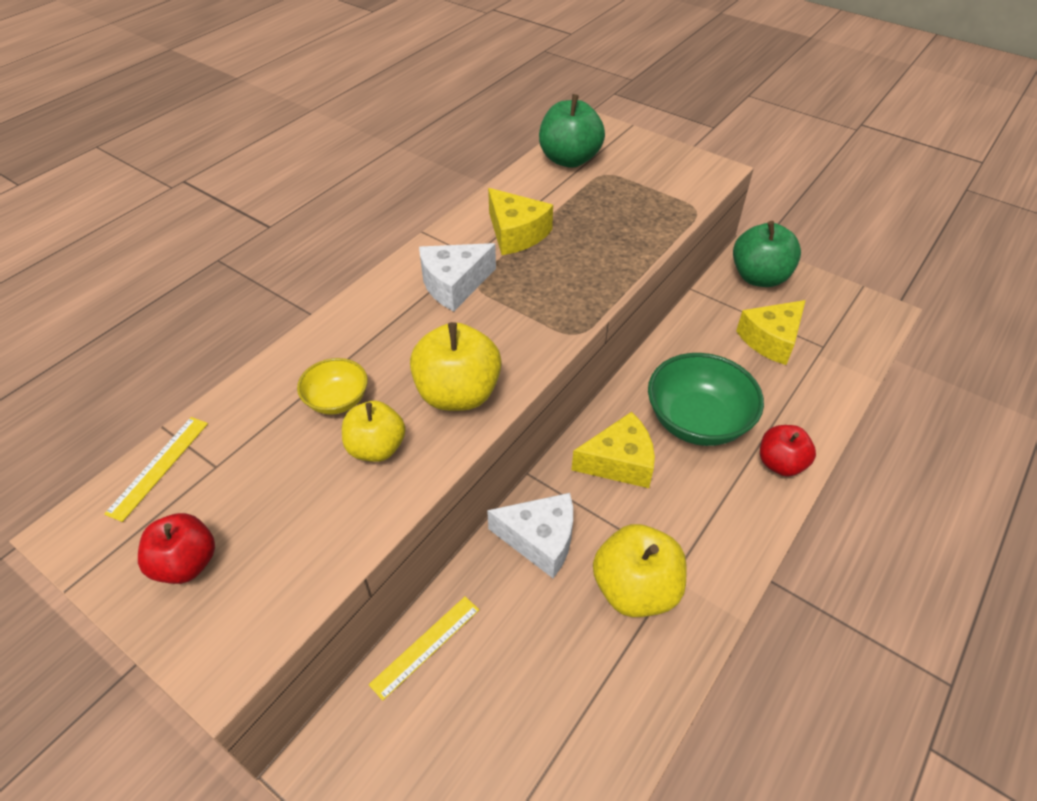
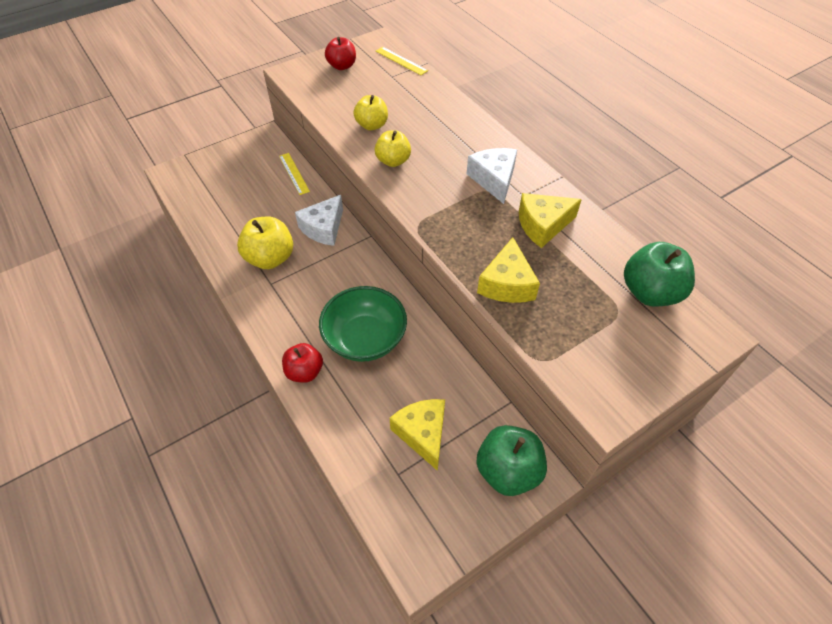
camera: 110 degrees right, 5 degrees up
(337, 400) = (413, 117): yellow bowl -> none
(458, 394) = (393, 161): yellow apple -> yellow apple, size x0.66
(619, 462) = (355, 282): yellow cheese -> yellow cheese (507, 284)

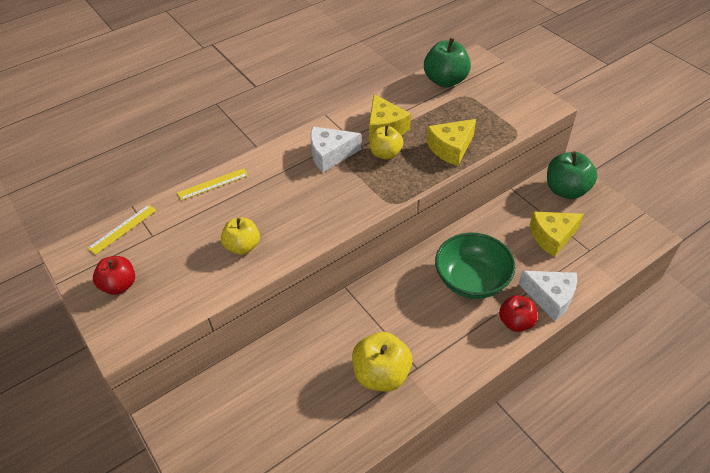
camera: 90 degrees left, 5 degrees down
(294, 173) = (243, 372): yellow ruler -> yellow ruler (213, 184)
(323, 228) = (335, 329): white cheese -> white cheese (550, 297)
(393, 161) = (303, 225): yellow apple -> yellow apple (385, 154)
(507, 284) = (451, 148): yellow cheese -> yellow cheese turned 135 degrees clockwise

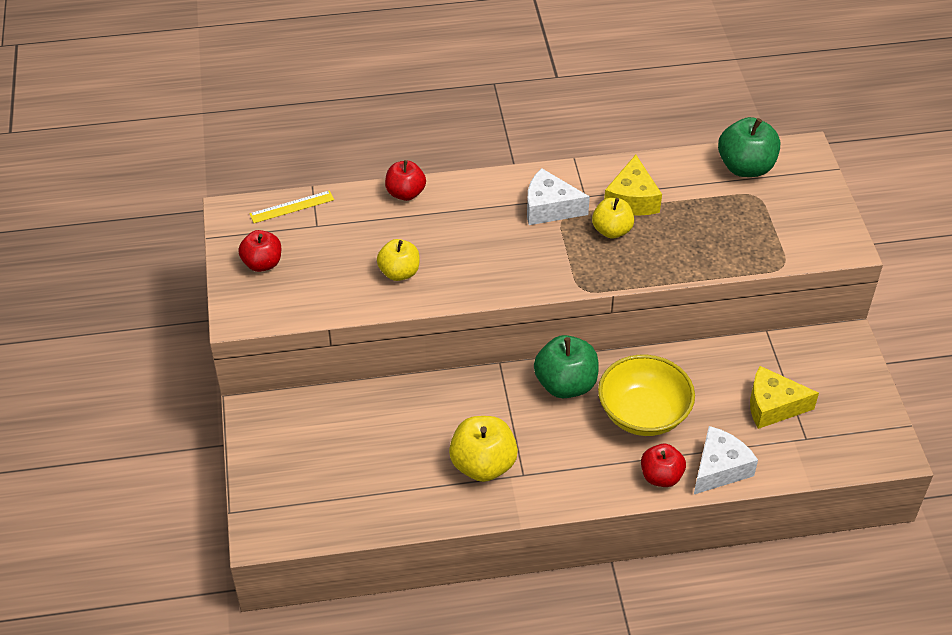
camera: 25 degrees right, 0 degrees up
(213, 184) = (405, 193): yellow ruler -> red apple
(451, 148) = (691, 253): yellow cheese -> none
(471, 280) = (643, 414): green bowl -> yellow bowl
(550, 297) = (719, 468): white cheese -> white cheese turned 105 degrees counterclockwise
(566, 190) = (833, 360): green apple -> green apple (565, 384)

